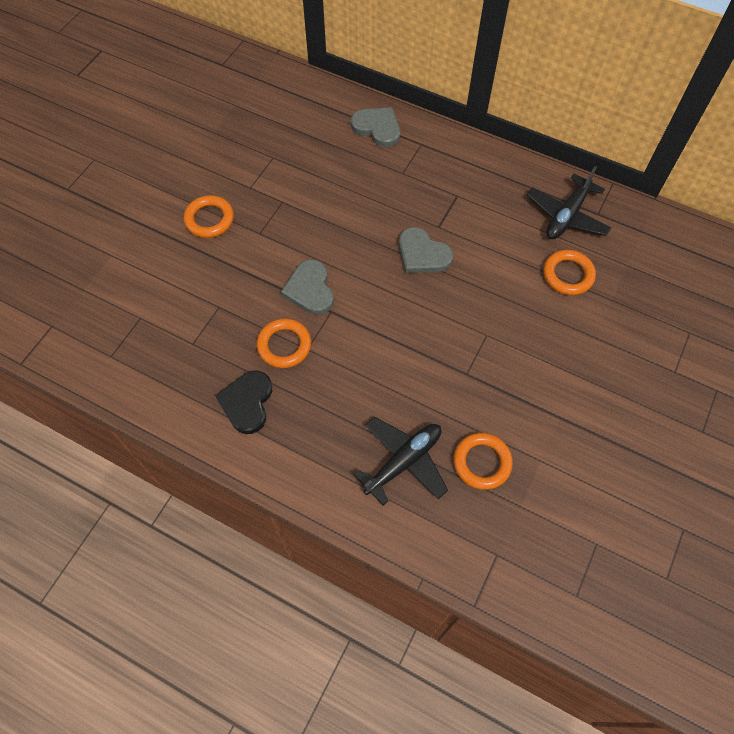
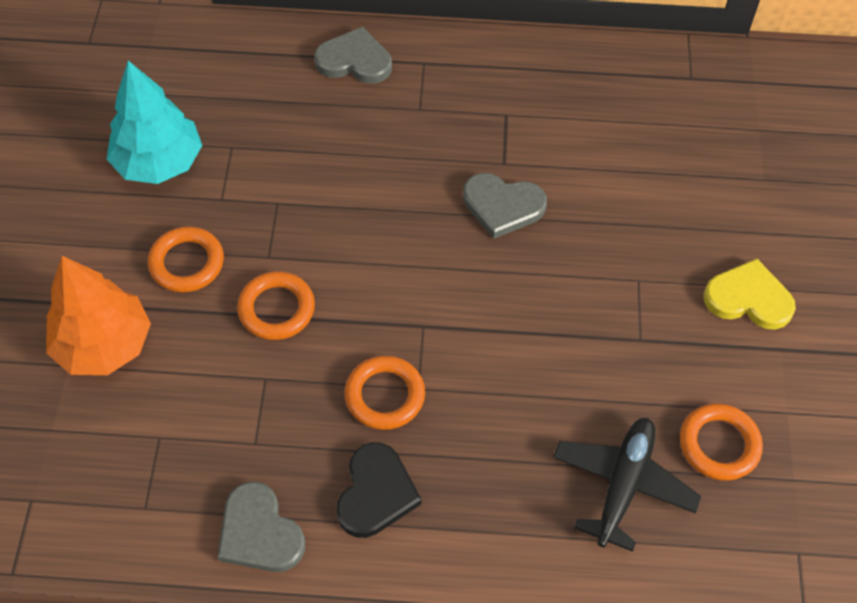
camera: 25 degrees left, 5 degrees down
(137, 251) = (104, 345): none -> orange tree
(225, 152) = (159, 162): none -> turquoise tree
(247, 402) = (376, 493): black heart -> black heart turned 150 degrees counterclockwise
(310, 289) = (379, 307): grey heart -> grey heart (259, 532)
(556, 375) = (748, 298): none -> yellow heart
(567, 216) = (655, 93): black plane -> none
(568, 275) = (696, 167): orange ring -> orange ring (276, 309)

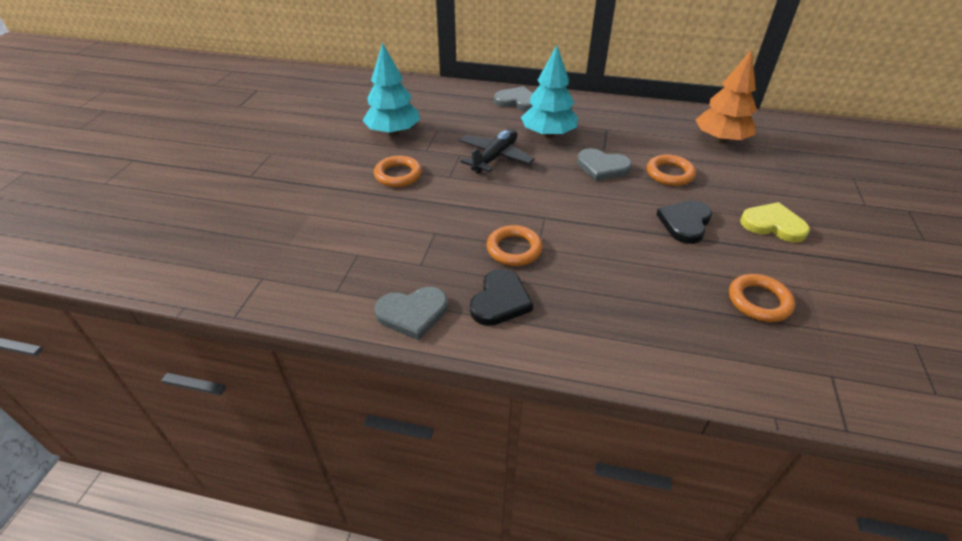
camera: 10 degrees right, 15 degrees down
(104, 345) = (335, 206): orange tree -> orange tree (720, 139)
(259, 532) = (412, 313): grey heart -> grey heart turned 75 degrees counterclockwise
(276, 309) = (449, 200): orange ring -> orange ring (669, 174)
(413, 139) = (548, 134): none -> turquoise tree
(623, 485) = (685, 317): black plane -> black plane (495, 157)
(625, 311) = (685, 223): none -> black heart

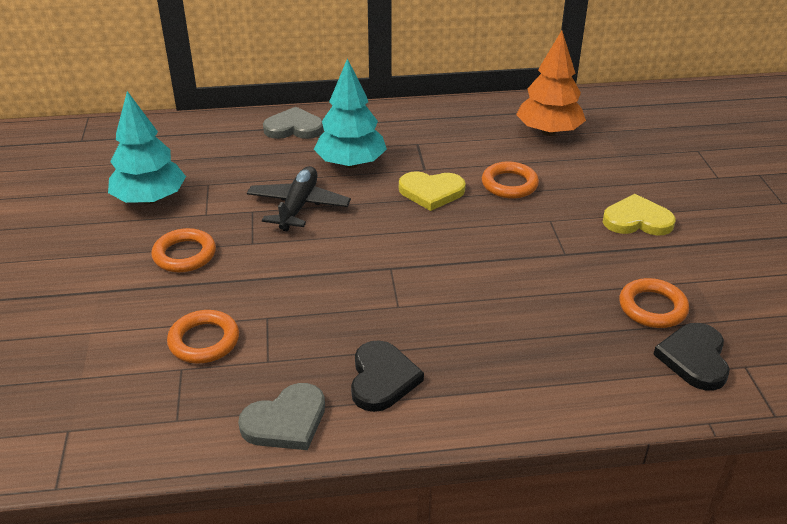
camera: 20 degrees left, 5 degrees down
(514, 249) = (371, 314): orange ring -> orange ring (204, 341)
(602, 167) = (431, 192): grey heart -> yellow heart
(685, 223) = (547, 239): black heart -> black heart (694, 358)

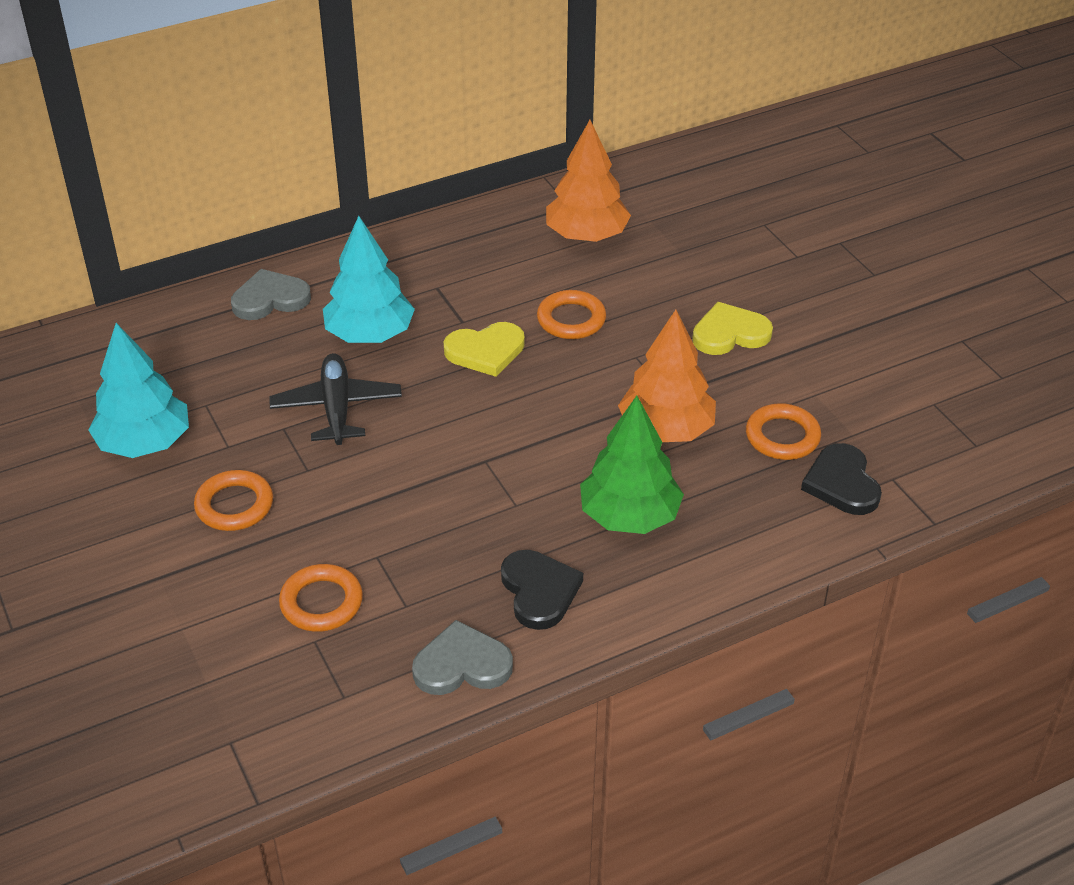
camera: 20 degrees left, 5 degrees up
(286, 421) = (462, 664): grey heart -> grey heart turned 135 degrees counterclockwise
(488, 339) = (629, 516): none -> green tree
(551, 279) = (666, 430): none -> orange tree

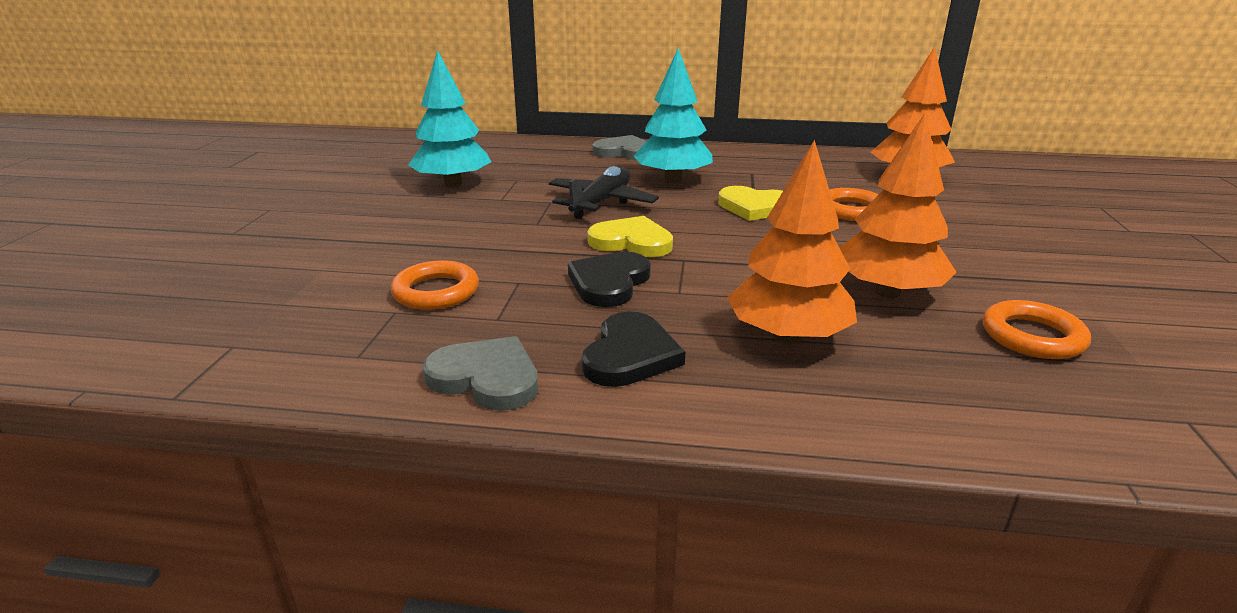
camera: 35 degrees right, 15 degrees down
(234, 505) = (460, 224): orange ring -> none
(629, 516) = (787, 336): green tree -> orange tree
(730, 333) = (1014, 254): yellow heart -> yellow heart (631, 242)
(842, 483) = (1099, 400): black heart -> black heart (609, 283)

